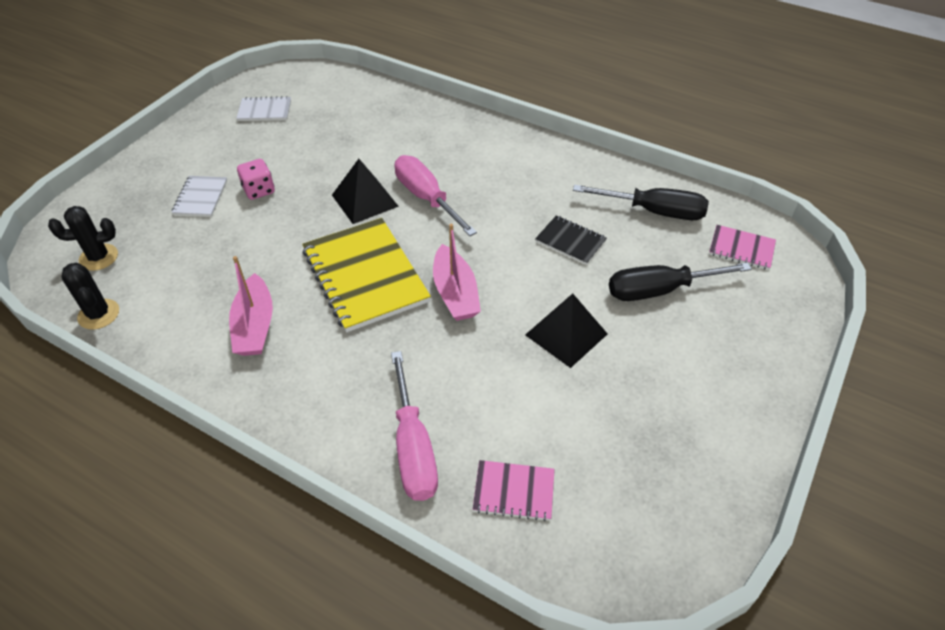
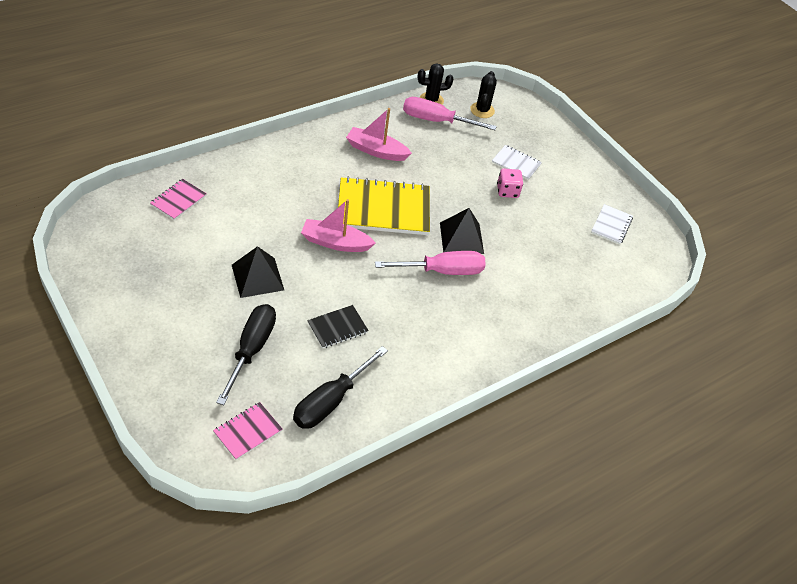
camera: 110 degrees right, 0 degrees up
(413, 447) = (239, 177): pink screwdriver -> pink screwdriver (436, 121)

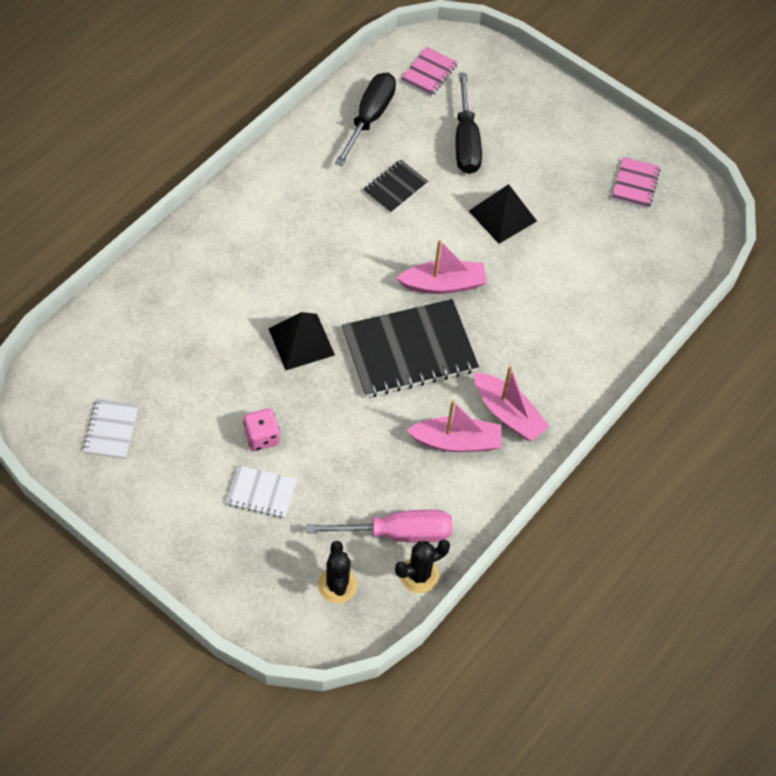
camera: 165 degrees right, 10 degrees up
(178, 200) = (641, 279): pink notebook -> pink notebook (635, 184)
(333, 154) = (508, 414): none -> pink boat
(383, 209) = (409, 350): yellow notebook -> black notebook
(442, 271) = (310, 288): pink screwdriver -> none

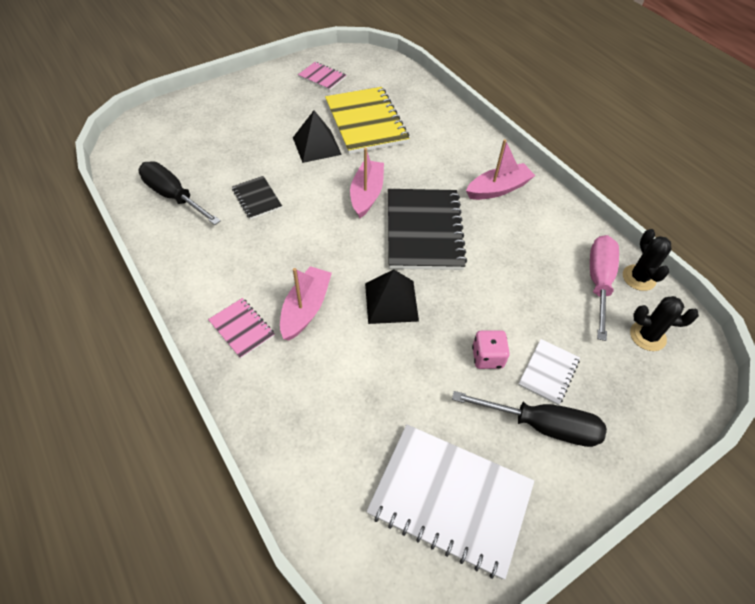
camera: 70 degrees left, 5 degrees down
(111, 430) = (450, 499): white notebook -> white notebook, size x2.03
(428, 73) = (152, 150): pink notebook -> pink notebook (242, 329)
(456, 441) = (517, 224): pink boat -> pink boat (306, 308)
(466, 141) = (234, 147): black screwdriver -> black screwdriver (541, 425)
(568, 252) = (365, 122): none -> yellow notebook

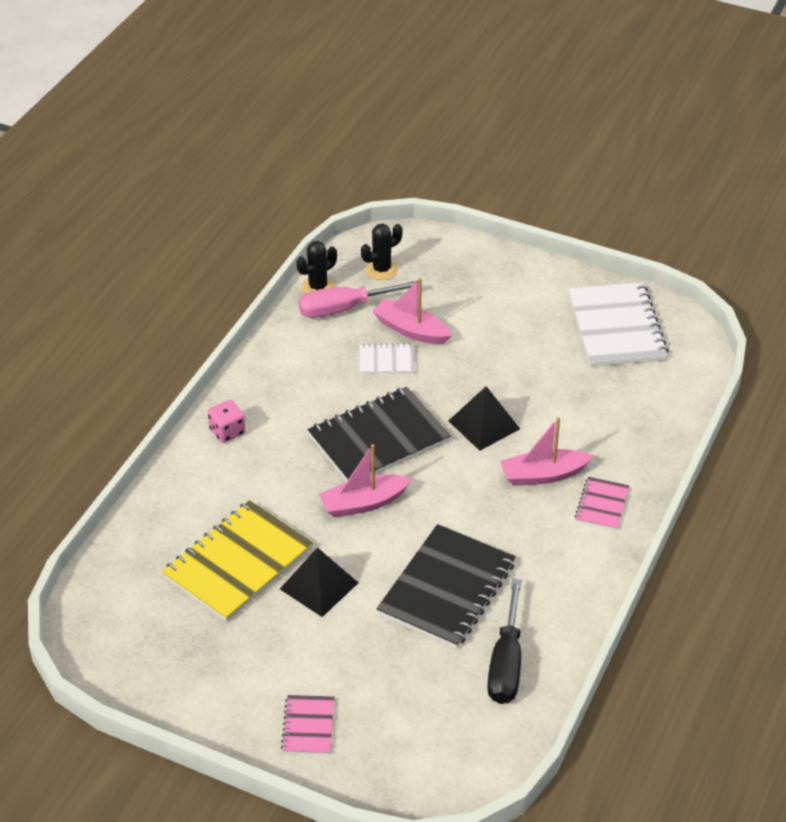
camera: 120 degrees left, 10 degrees down
(257, 198) = (446, 588): black notebook -> black notebook, size x2.03
(322, 77) = (171, 657): pink notebook -> pink notebook (308, 726)
(487, 357) = (486, 348): pink dice -> pink dice (227, 431)
(498, 189) = (270, 408): pink boat -> pink boat (411, 330)
(541, 425) = (518, 303): black screwdriver -> none
(548, 372) = (468, 312): white notebook -> white notebook (387, 361)
(647, 336) = (381, 270): black cactus -> black cactus turned 75 degrees clockwise

